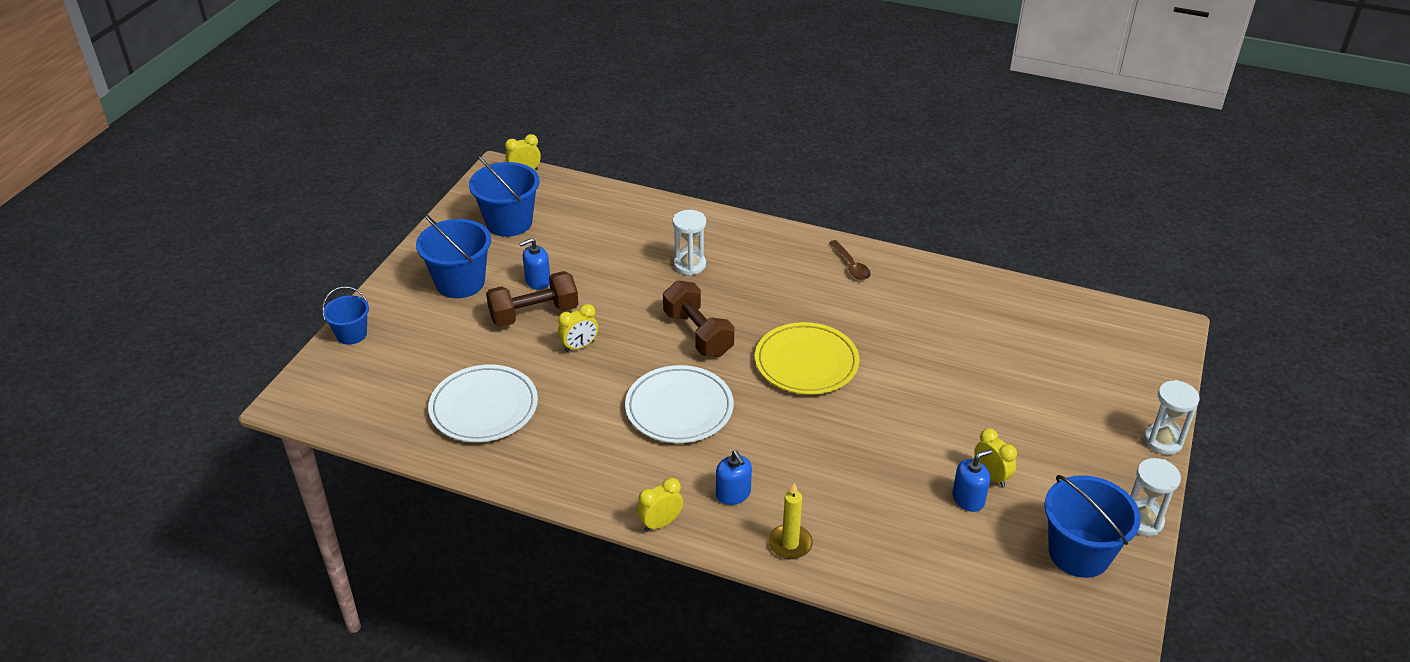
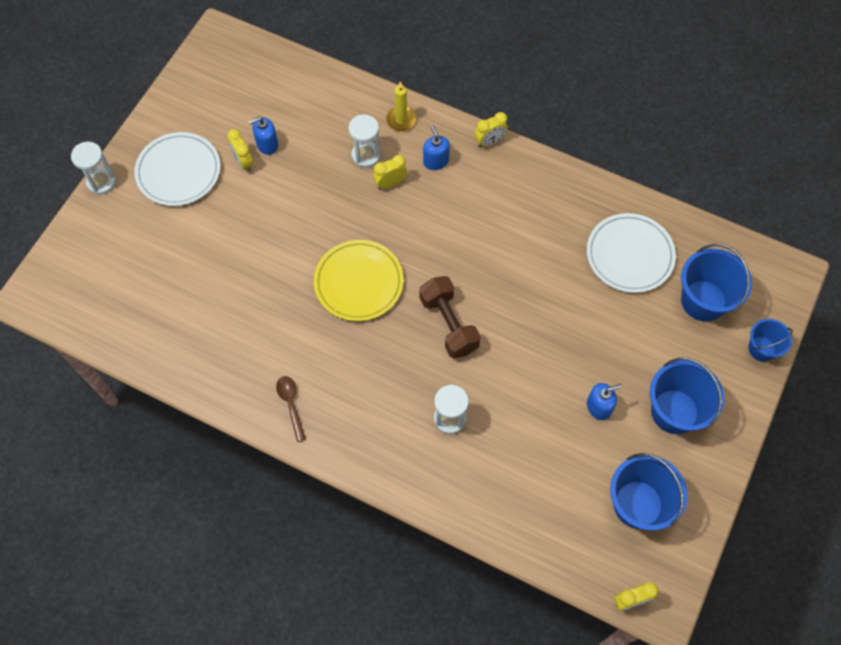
camera: 175 degrees left, 25 degrees up
(534, 314) = (598, 361): brown dumbbell -> none
(579, 346) = (554, 317): yellow clock -> yellow clock (390, 183)
(679, 408) = (470, 242): white plate -> white plate (178, 171)
(1079, 553) = (207, 99): blue bucket -> blue bucket (703, 301)
(1142, 520) = (152, 119): white hourglass -> white hourglass (366, 155)

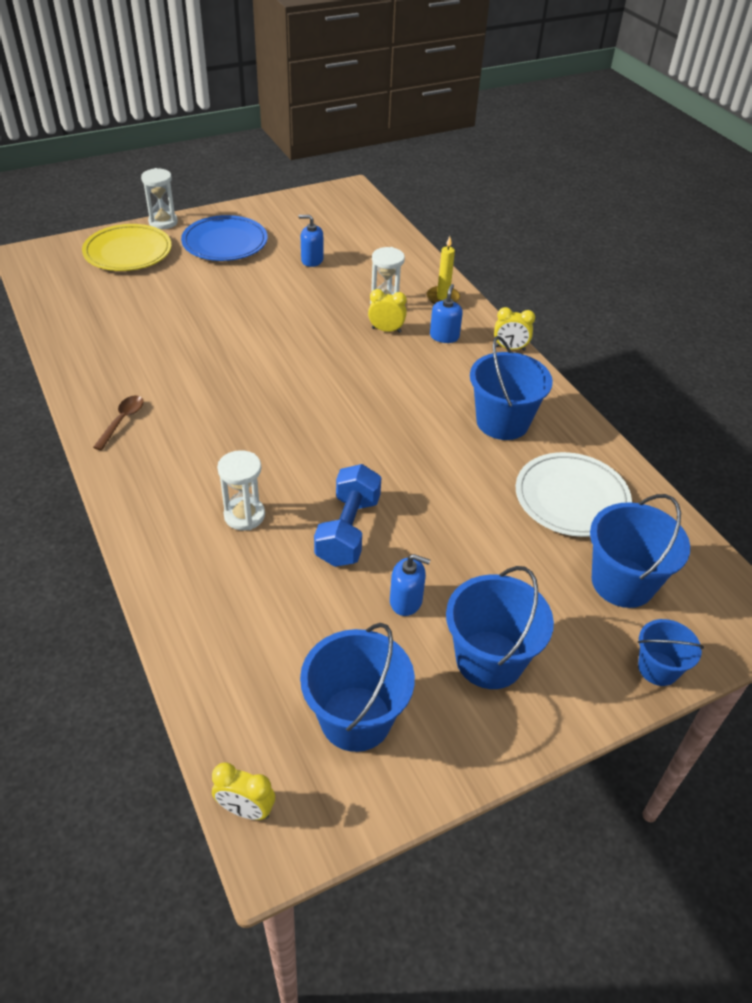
camera: 35 degrees right, 20 degrees down
(178, 171) = (225, 243): white plate -> blue plate
(243, 162) = (281, 260): yellow clock -> none
(359, 282) = (281, 376): yellow plate -> yellow plate (128, 252)
(449, 324) = (327, 447): brown dumbbell -> none
(522, 381) = (348, 530): none -> blue dumbbell
(539, 218) = (502, 422): none -> blue bucket

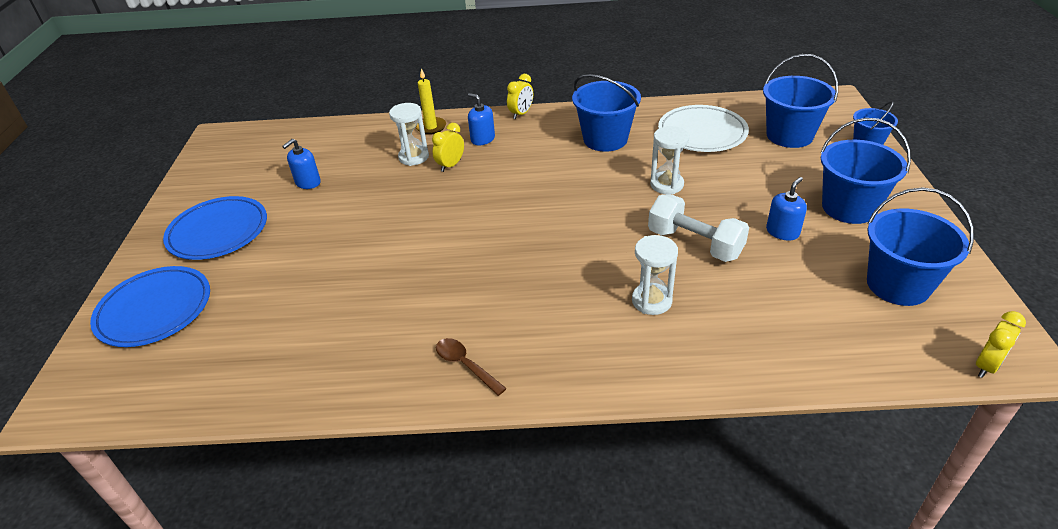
camera: 60 degrees left, 5 degrees down
(128, 252) = (155, 310): yellow plate -> blue plate
(163, 222) = (125, 270): white hourglass -> white hourglass (666, 185)
(348, 530) = (694, 244): blue dumbbell -> white dumbbell

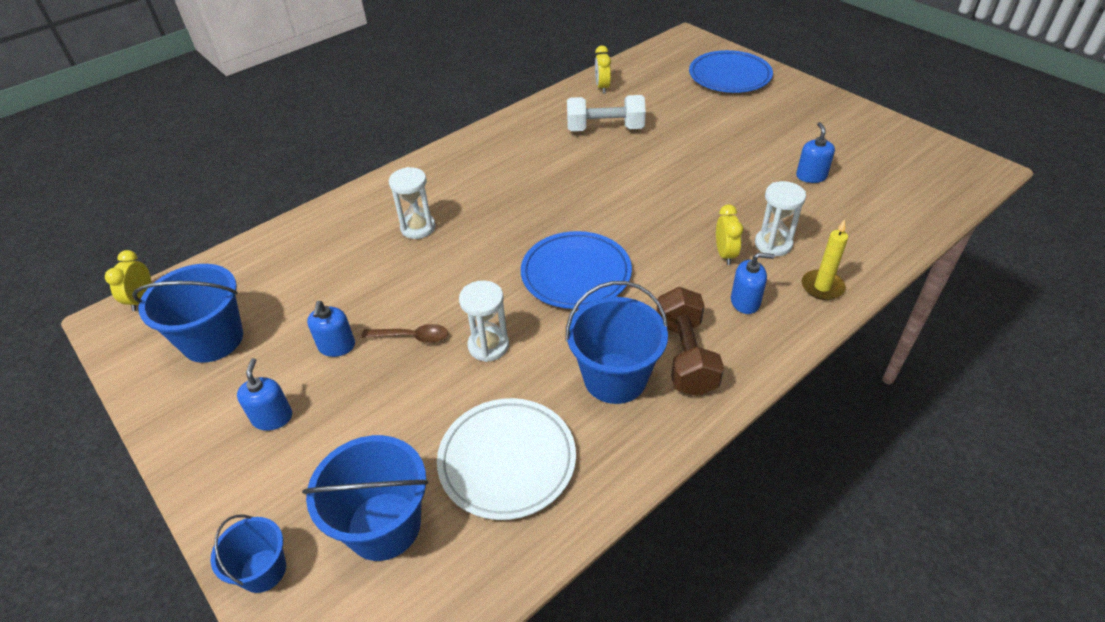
camera: 140 degrees right, 5 degrees up
(218, 232) = (792, 118): blue plate -> blue plate (576, 274)
(466, 365) = (505, 139): brown spoon -> brown spoon (411, 337)
(521, 114) = (761, 365): yellow clock -> yellow clock (602, 87)
(554, 132) = (685, 356): none -> brown dumbbell
(694, 244) = (414, 291): white dumbbell -> white dumbbell (605, 129)
(849, 208) = (272, 417): blue bucket -> blue soap dispenser

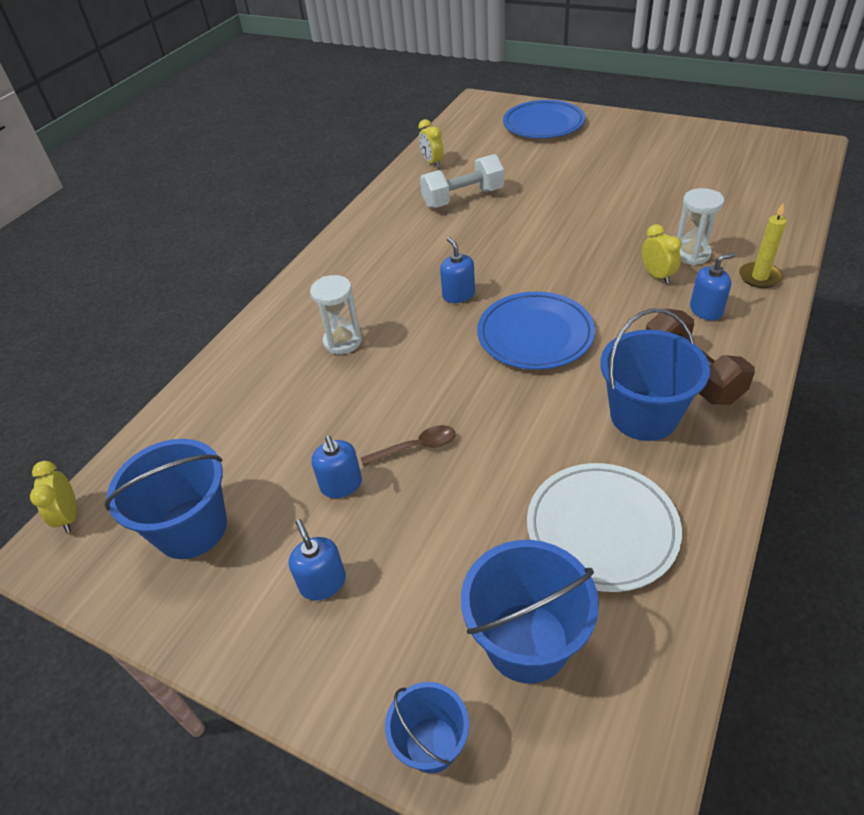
camera: 20 degrees left, 0 degrees up
(488, 346) = (501, 429): white hourglass -> none
(811, 176) = (678, 189): blue soap dispenser -> blue soap dispenser (458, 295)

